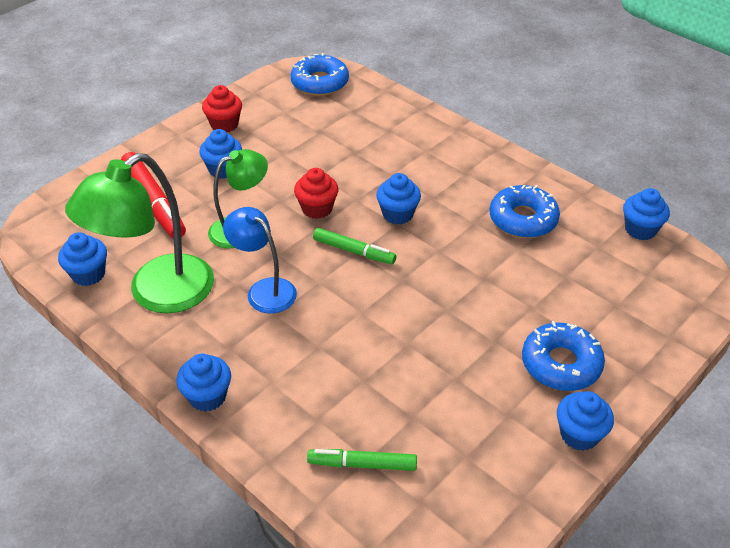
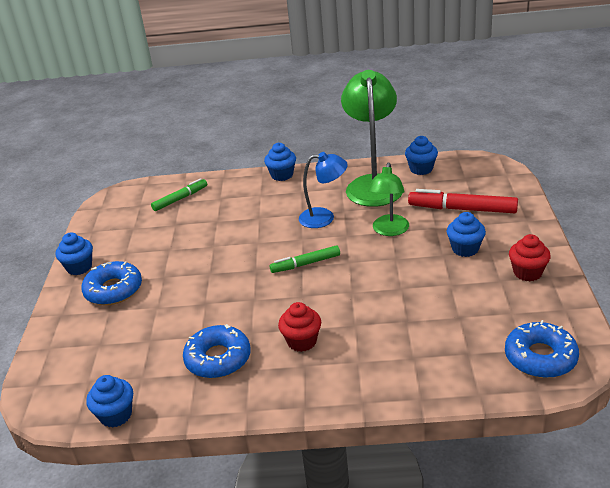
camera: 140 degrees right, 10 degrees down
(317, 208) = (366, 269): red cupcake -> red cupcake (302, 341)
(397, 214) = (310, 301): blue cupcake -> none

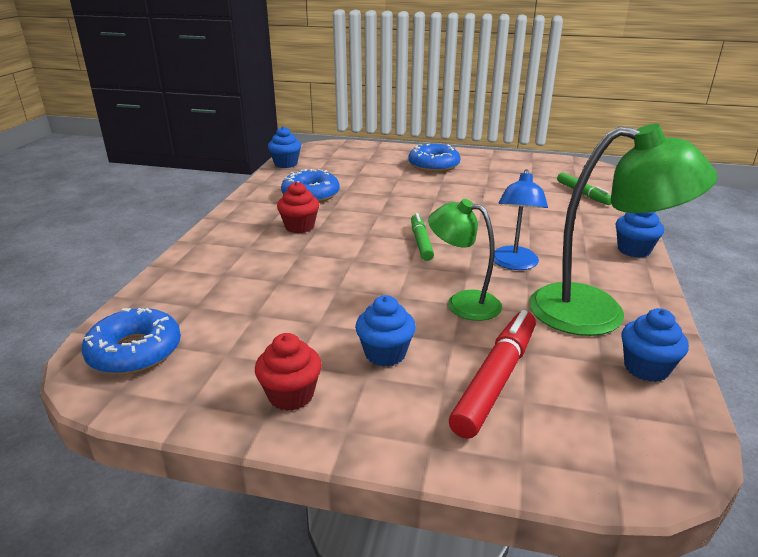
camera: 100 degrees right, 5 degrees down
(79, 267) = (475, 156): blue cupcake -> none

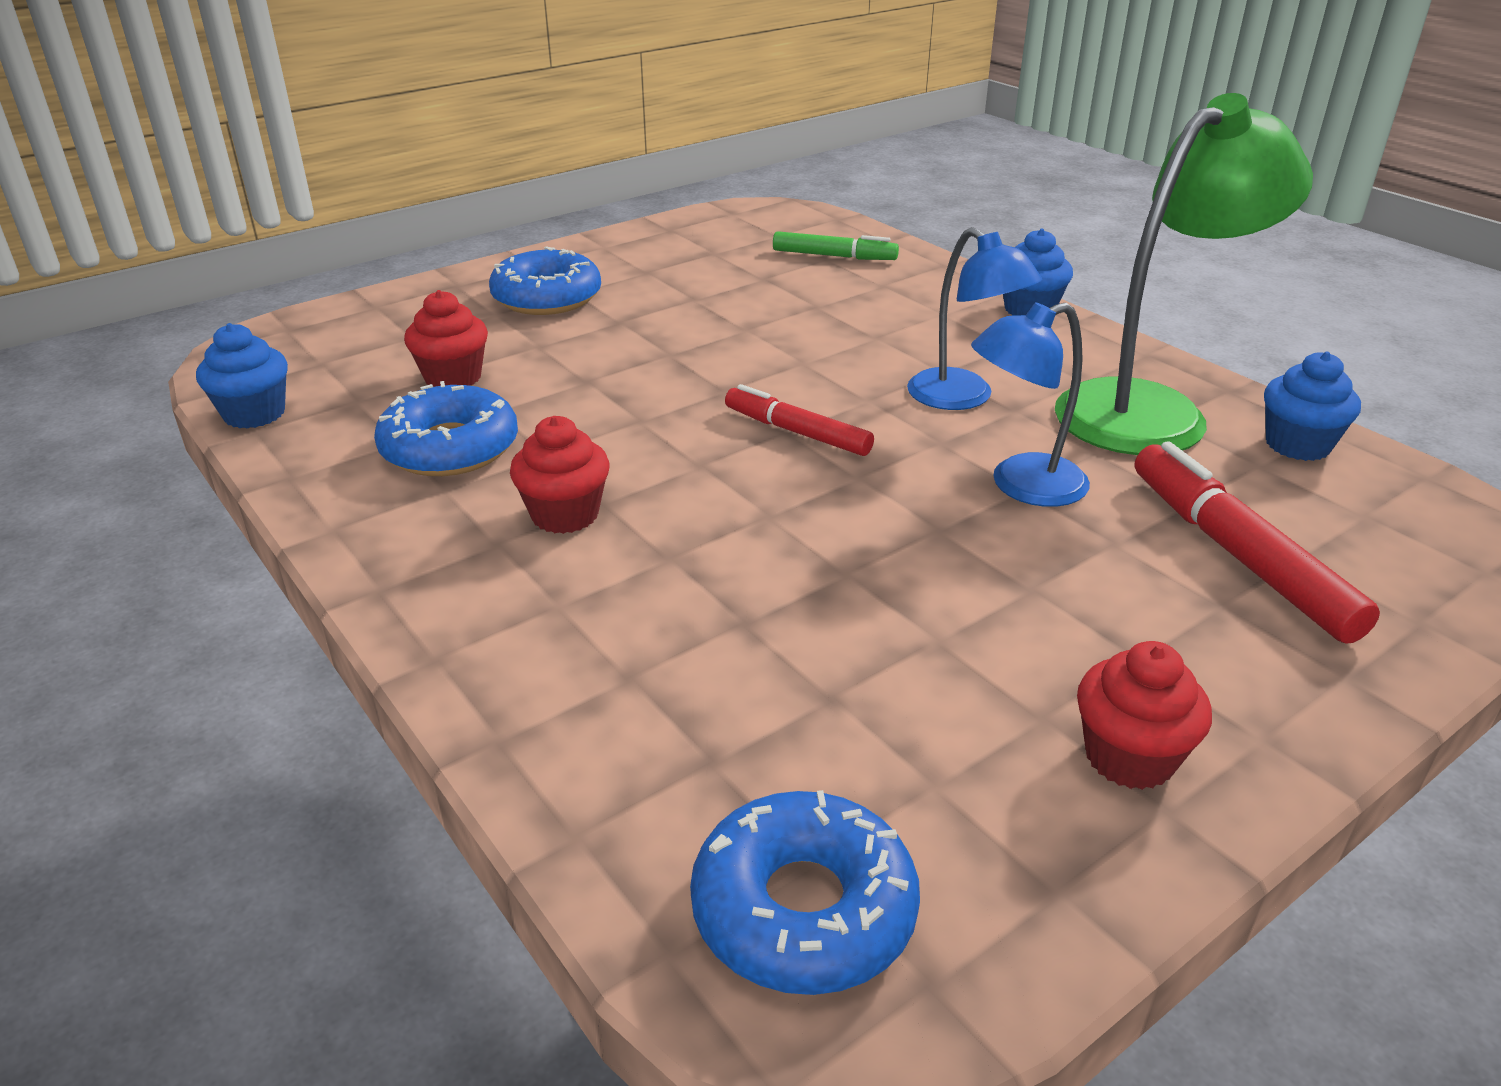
camera: 50 degrees left, 5 degrees up
(353, 176) = (453, 377): none -> red cupcake
(385, 354) = (1093, 614): blue cupcake -> none
(421, 242) = (797, 432): green marker -> red marker
(463, 303) = (1022, 486): green lamp -> blue lamp

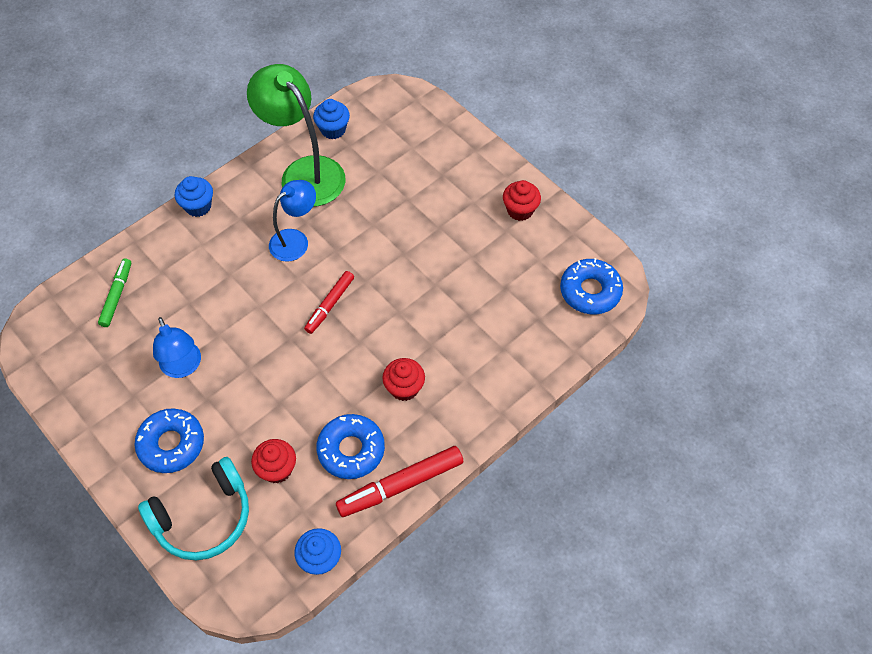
camera: 95 degrees left, 25 degrees up
(404, 321) = (203, 517): none -> turquoise headphones
(1022, 486) = (370, 224): blue lamp -> blue lamp (183, 367)
(1238, 555) = (412, 164): red marker -> red marker (400, 485)

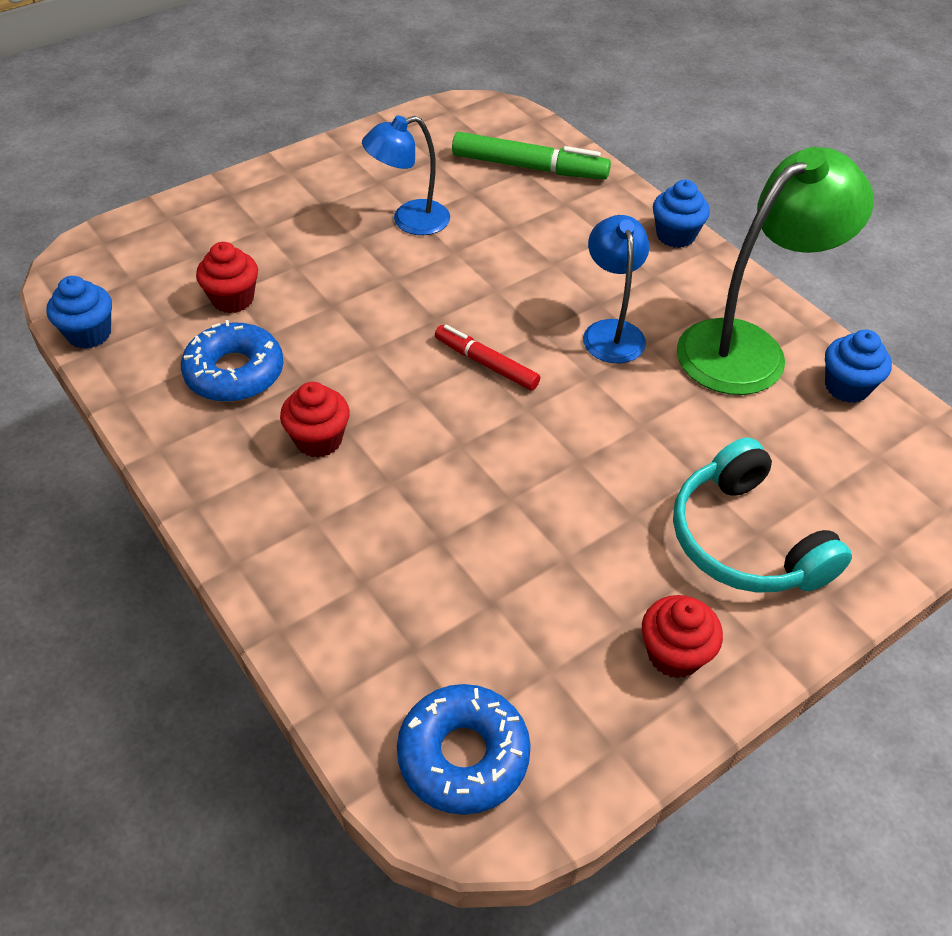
camera: 95 degrees right, 10 degrees down
(117, 295) = (529, 167): green marker -> green marker, size x1.58
(171, 444) = (301, 211): blue donut -> none
(203, 517) = (191, 236): turquoise headphones -> turquoise headphones (745, 540)
(295, 240) = (611, 332): blue lamp -> blue lamp turned 150 degrees counterclockwise
(400, 485) = (159, 422): red marker -> none

